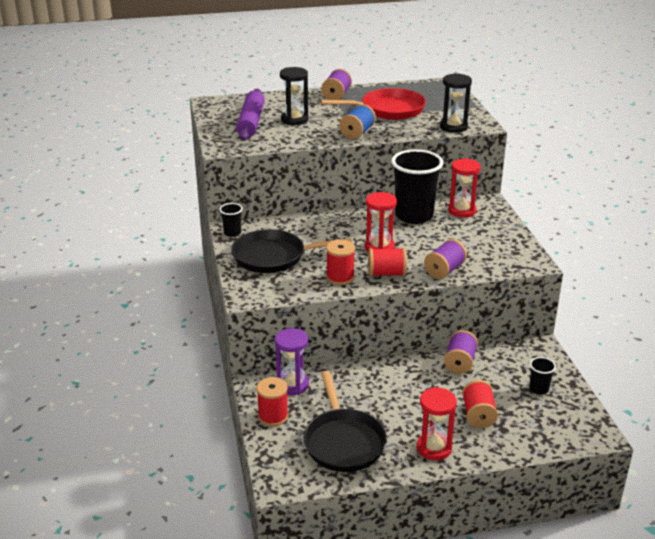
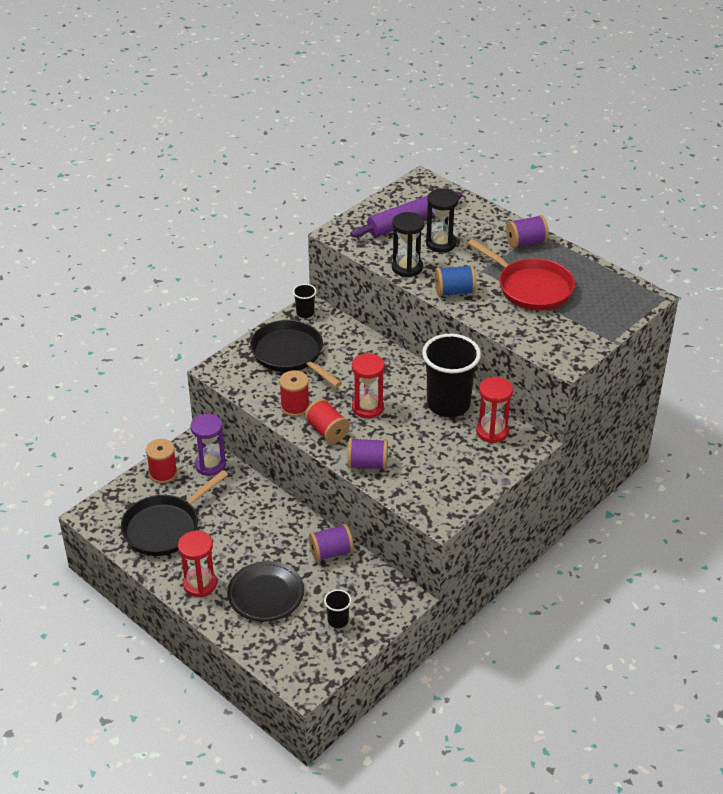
camera: 55 degrees right, 10 degrees up
(453, 127) = (539, 344): black hourglass -> black hourglass (407, 267)
(478, 415) = (266, 594): red spool -> black plate

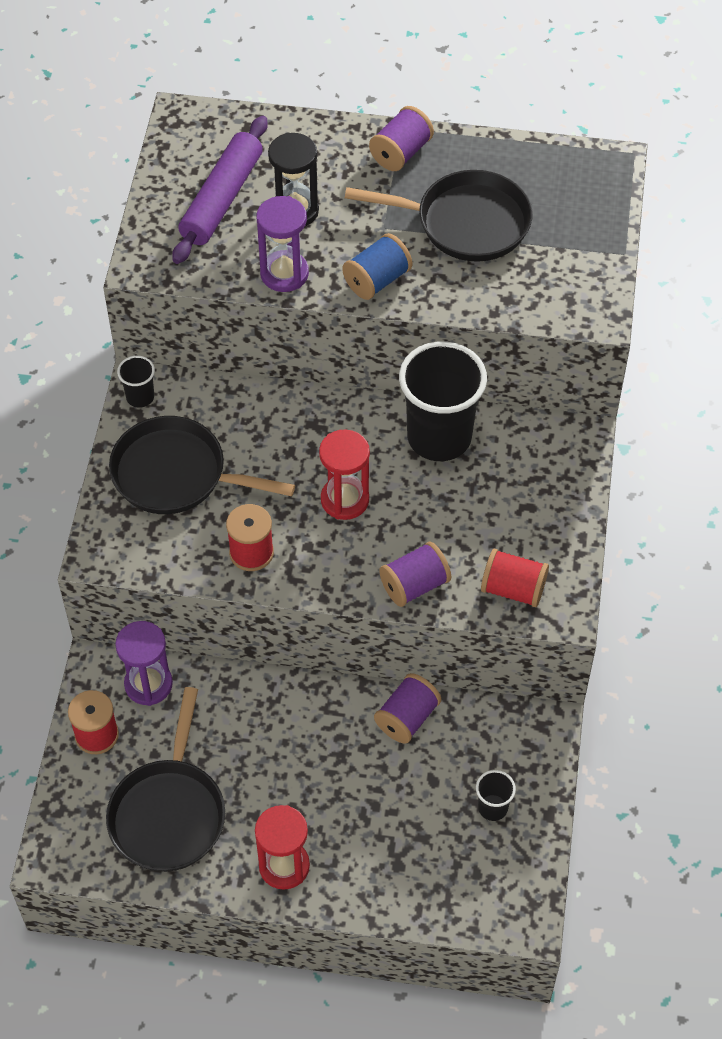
camera: 35 degrees left, 15 degrees up
(266, 594) = (377, 827): black plate -> none
(327, 431) = (323, 565): red spool -> red spool (513, 589)
(407, 267) = (284, 273): black hourglass -> purple hourglass
(492, 432) = (523, 447): red hourglass -> none
(531, 287) = (465, 223): red pan -> black pan

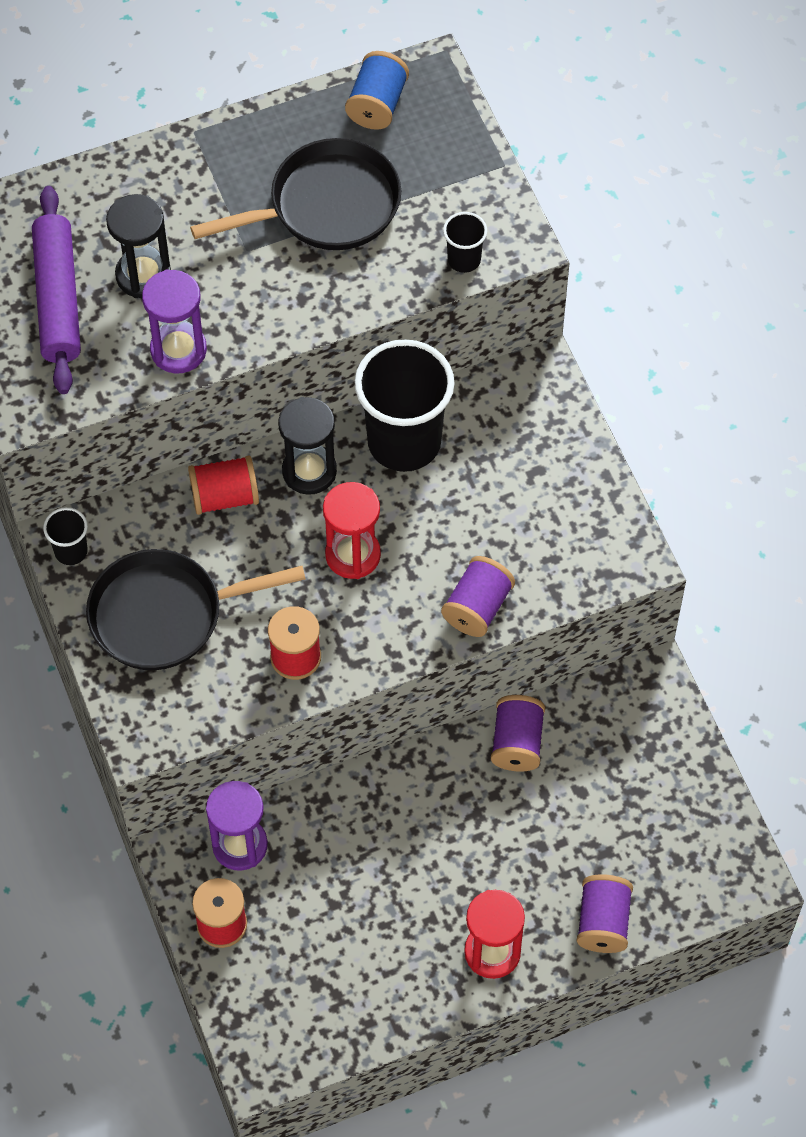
camera: 30 degrees left, 5 degrees up
(169, 812) = (346, 961): black pan -> none
(353, 424) = (309, 471): none -> black hourglass
(377, 280) = (278, 311): blue spool -> blue spool (377, 104)
(401, 153) = (211, 159): purple spool -> purple spool (603, 922)
(493, 808) = (653, 787): black cup -> black cup (464, 260)
(513, 589) = (574, 562): red spool -> red spool (224, 497)

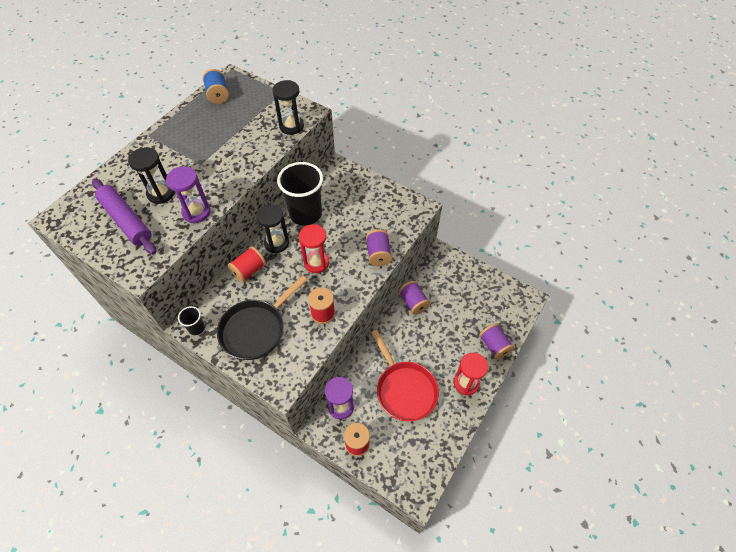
camera: 35 degrees left, 5 degrees down
(326, 206) = (222, 134): black pan -> none
(372, 889) = (404, 389): none -> red pan
(464, 260) = (291, 126): black cup -> black hourglass

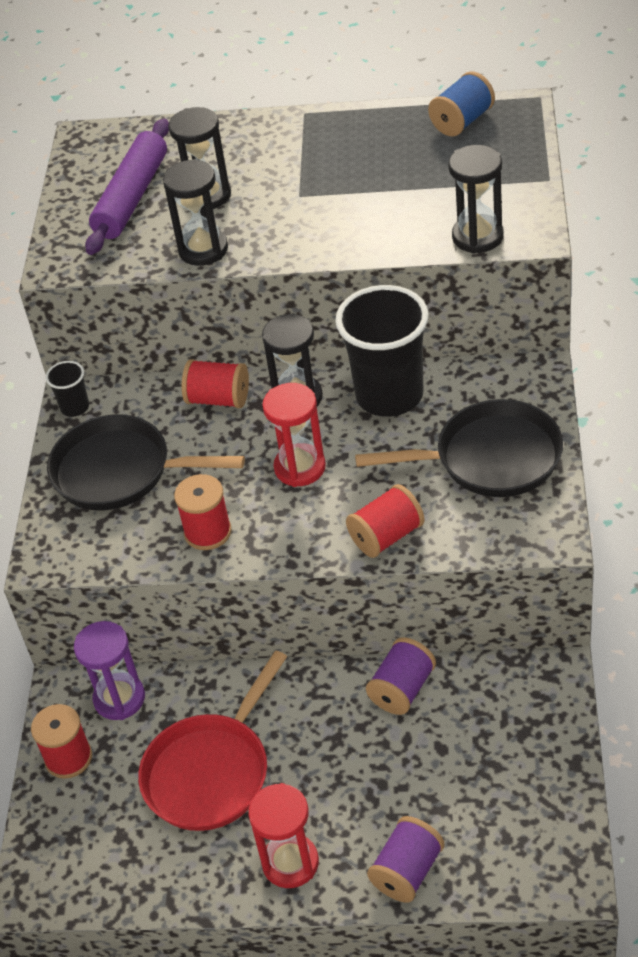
camera: 65 degrees right, 10 degrees down
(196, 212) = (203, 249): purple hourglass -> black hourglass
(367, 203) = (490, 458): none -> black pan
(378, 254) = (387, 536): purple spool -> red spool

